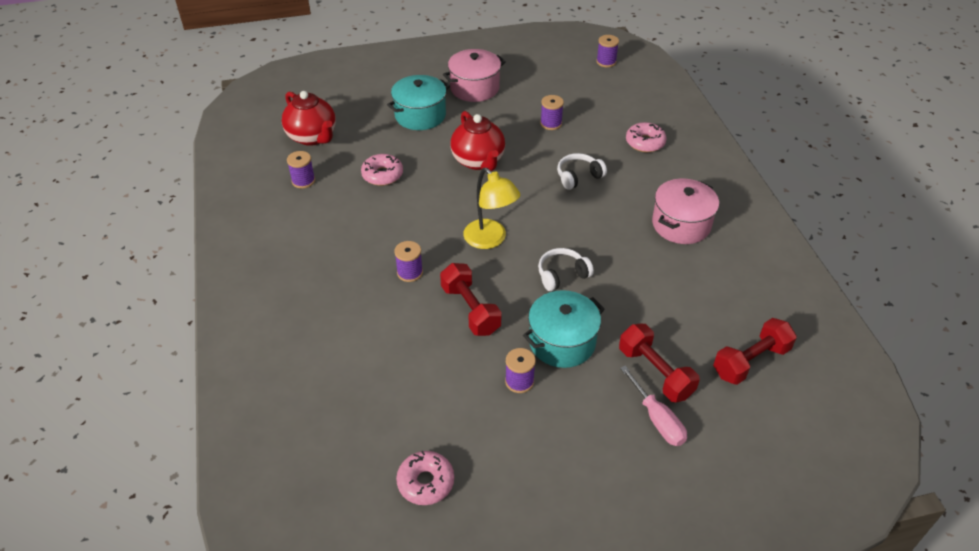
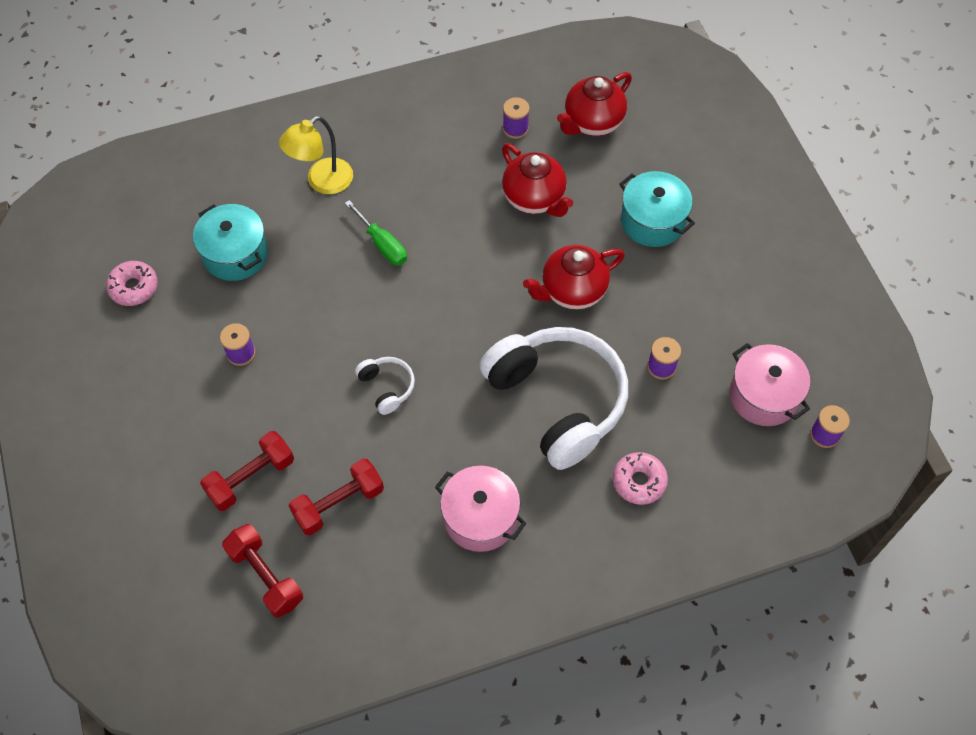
camera: 85 degrees right, 15 degrees up
(382, 175) = (534, 198): pink donut -> red teapot
(410, 272) = (382, 244): purple spool -> green screwdriver
(470, 310) = (332, 303): red dumbbell -> red dumbbell (338, 503)
(474, 88) = (723, 274): pink pot -> pink pot (763, 396)
(490, 240) = (437, 314): yellow lamp -> yellow lamp (322, 182)
(562, 342) = (291, 389): turquoise pot -> turquoise pot (235, 254)
(578, 176) = (557, 401): white headphones -> white headphones, size x2.40
(657, 419) = (193, 477): pink screwdriver -> none

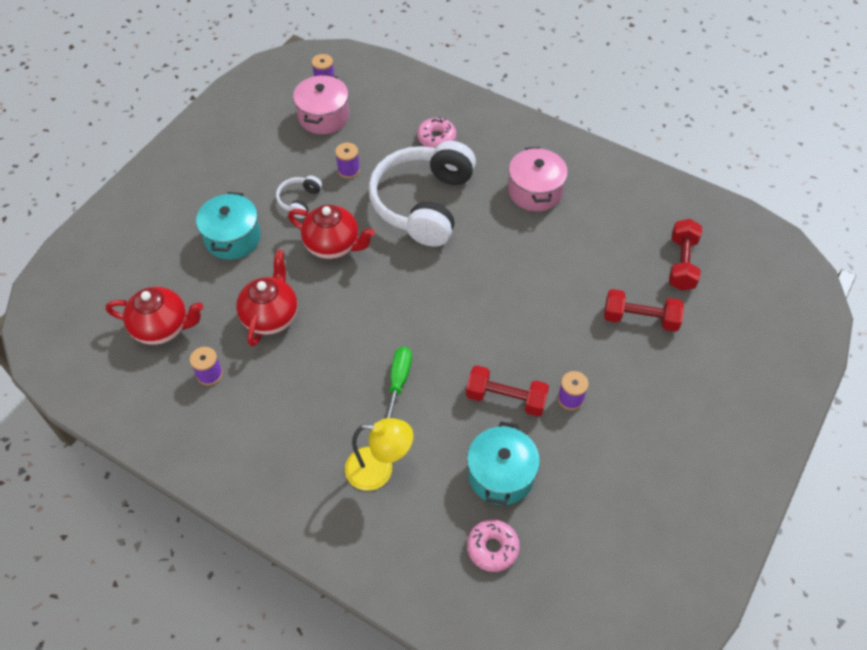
camera: 130 degrees left, 5 degrees down
(134, 287) = (598, 522): pink donut -> pink donut (492, 548)
(338, 503) = (603, 262): red dumbbell -> red dumbbell (506, 398)
(387, 387) = (504, 294): white headphones -> white headphones (299, 201)

